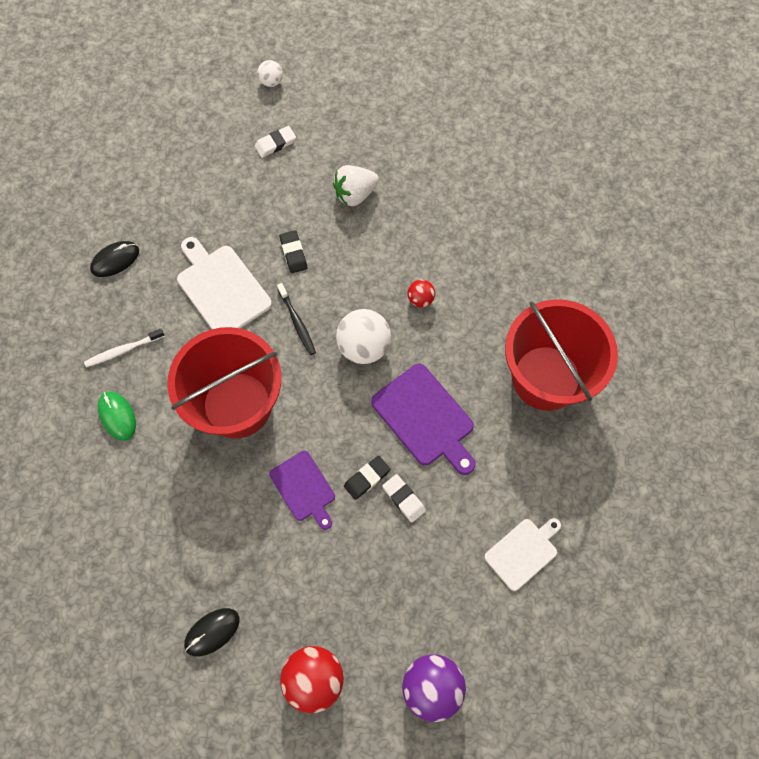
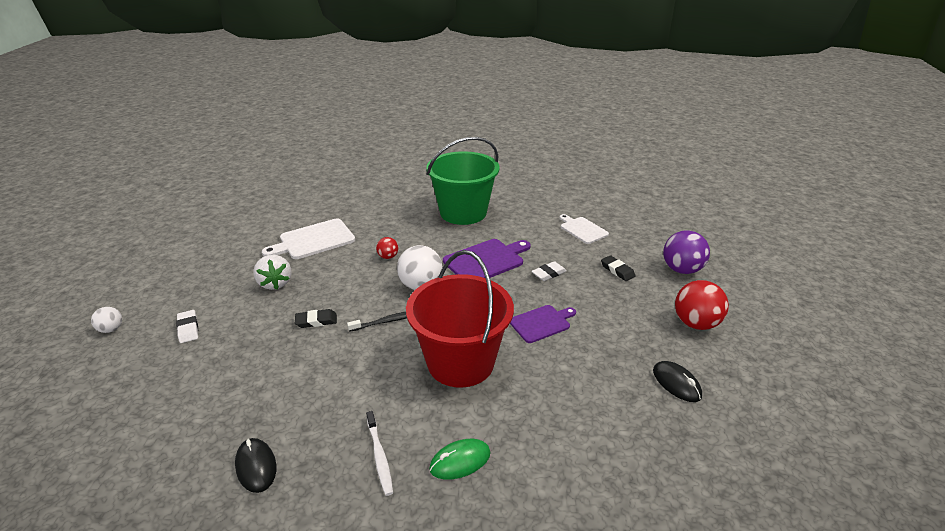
camera: 85 degrees left, 35 degrees down
(222, 288) = (332, 371): white cutting board -> white cutting board (314, 240)
(367, 478) = (533, 290): black eraser -> black eraser (617, 270)
(546, 378) = (463, 212): red bucket -> green bucket

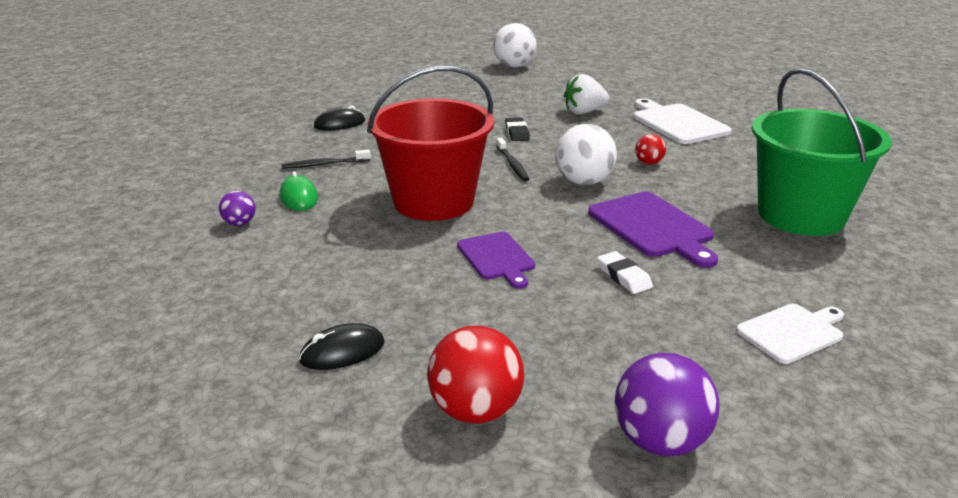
camera: 95 degrees right, 5 degrees down
(111, 329) = (514, 66): white ball -> white ball, size x1.90
(188, 328) = (511, 88): white eraser -> none
(379, 456) = (324, 164): white toothbrush -> black toothbrush
(523, 498) = (239, 223): none -> purple ball
(617, 270) = (643, 350): black eraser -> none

